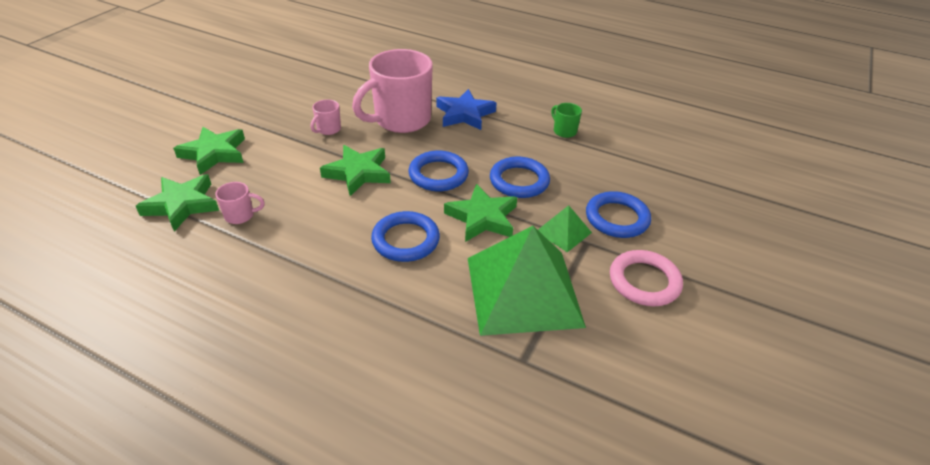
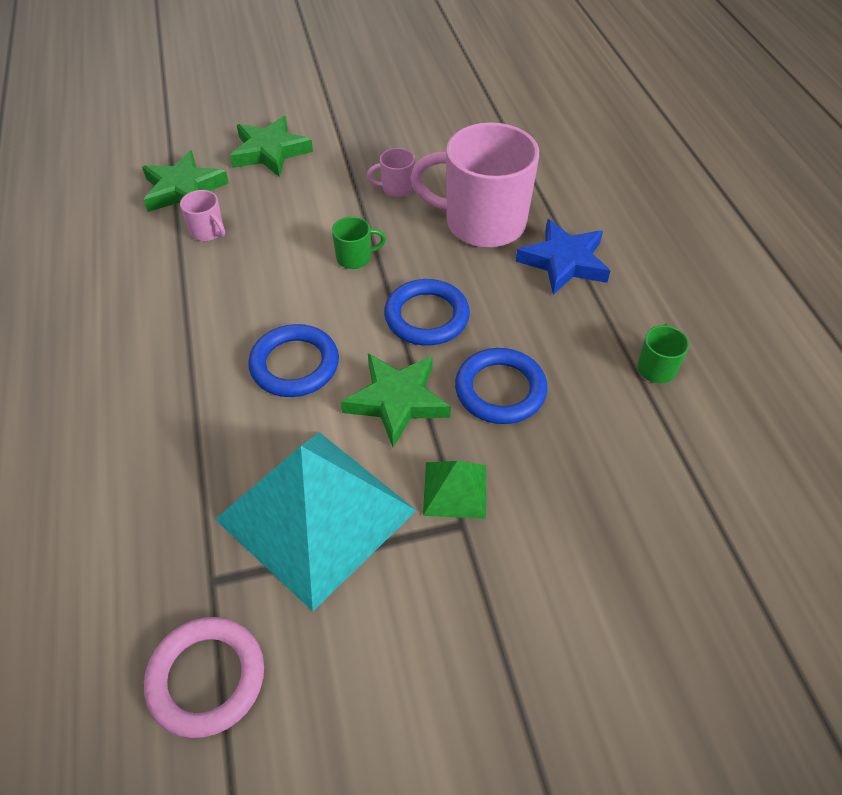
camera: 50 degrees right, 10 degrees up
(358, 173) = (355, 258): green star -> green mug
(523, 291) = (315, 514): green pyramid -> turquoise pyramid
(617, 218) = (543, 529): blue ring -> none
(644, 281) = (451, 628): pink ring -> pink ring (206, 678)

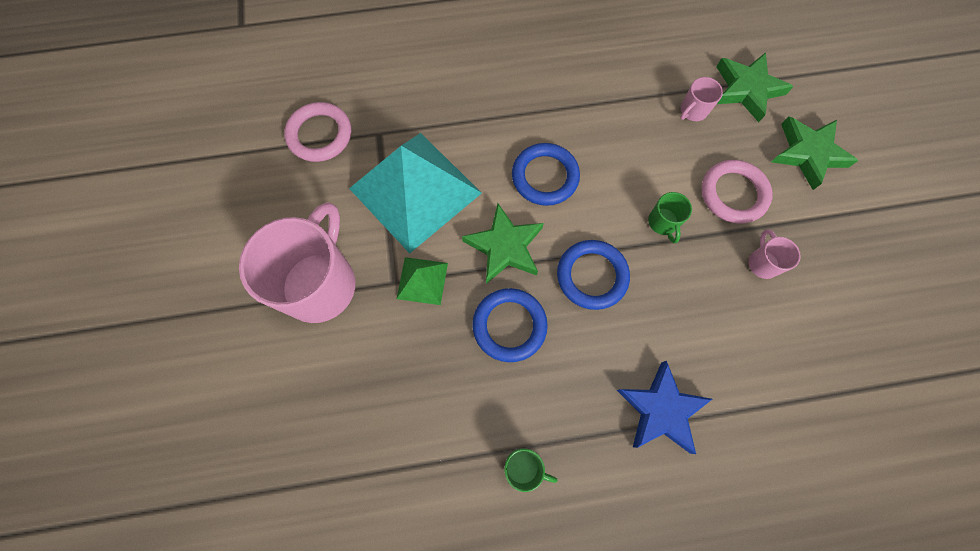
camera: 95 degrees right, 20 degrees up
(318, 204) = (733, 194): none -> pink ring
(482, 223) = (714, 338): pink mug -> pink mug (320, 284)

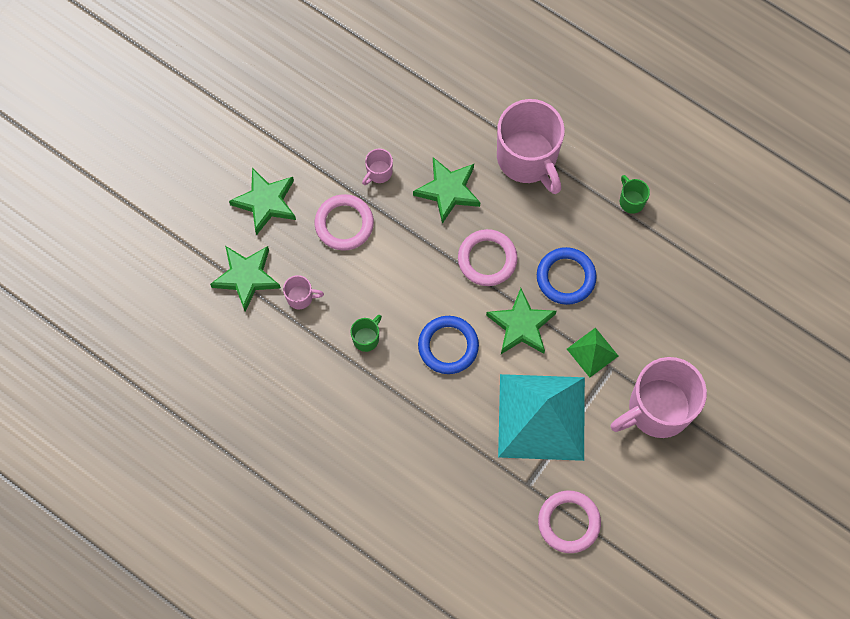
camera: 135 degrees left, 0 degrees up
(592, 276) = (487, 259): blue ring -> pink ring
(661, 410) = (528, 159): blue star -> pink mug
(663, 223) = (408, 248): green mug -> green mug (366, 338)
(691, 305) = (448, 191): none -> green star

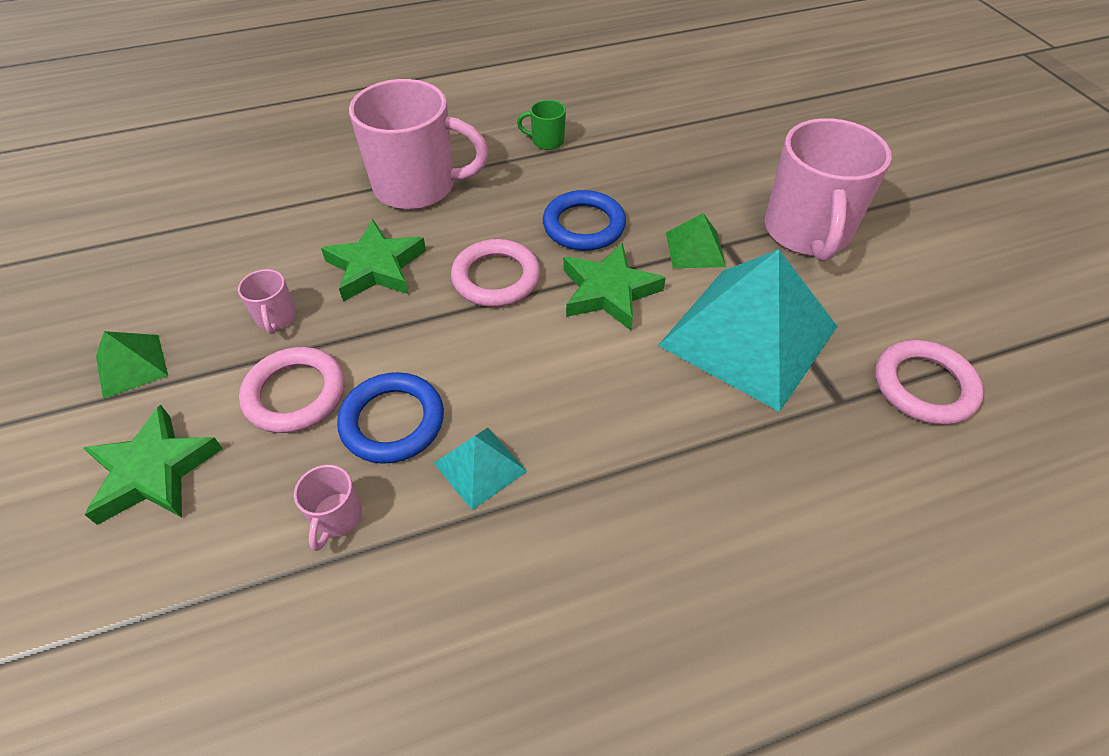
camera: 55 degrees left, 20 degrees down
(246, 277) = (224, 578): green star -> none
(300, 297) = (336, 517): pink mug -> pink mug turned 150 degrees clockwise
(304, 135) = (131, 365): none -> green pyramid
(366, 338) = (480, 467): green mug -> turquoise pyramid
(448, 346) = (574, 377): blue ring -> blue ring (392, 421)

